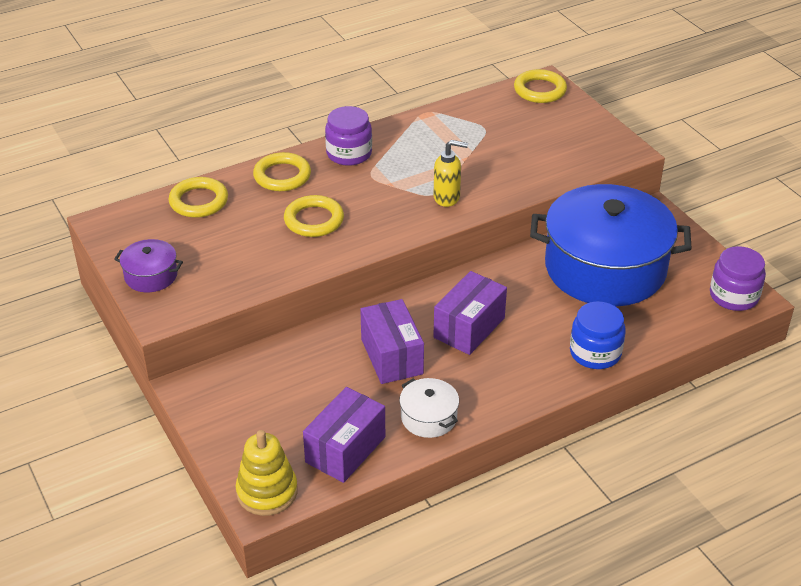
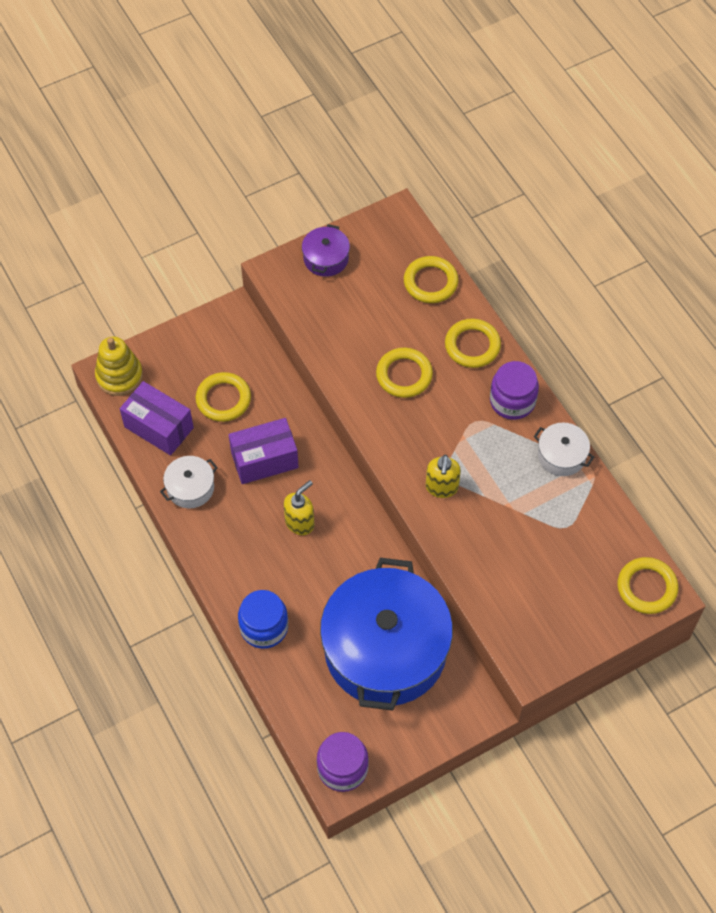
camera: 90 degrees right, 20 degrees up
(309, 392) = (223, 399): none -> yellow ring
(410, 128) = (561, 455): none -> white pot
(469, 328) = (300, 522): purple box -> yellow soap dispenser

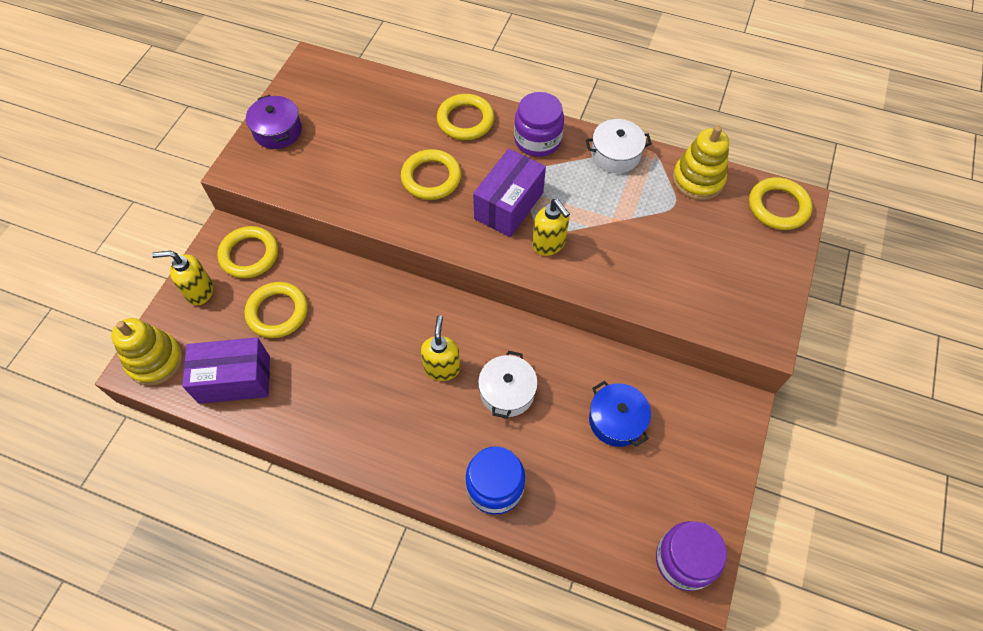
camera: 40 degrees left, 0 degrees up
(184, 345) = (199, 291): none -> yellow soap dispenser
(190, 488) = (313, 412): white pot -> white pot (507, 392)
(264, 460) = (362, 337): purple box -> purple box (509, 205)
(385, 649) = (616, 420): blue pot -> blue pot, size x0.41
(430, 282) = (386, 95): yellow ring -> yellow ring (249, 255)
(605, 521) = (698, 180): none -> yellow stacking toy

